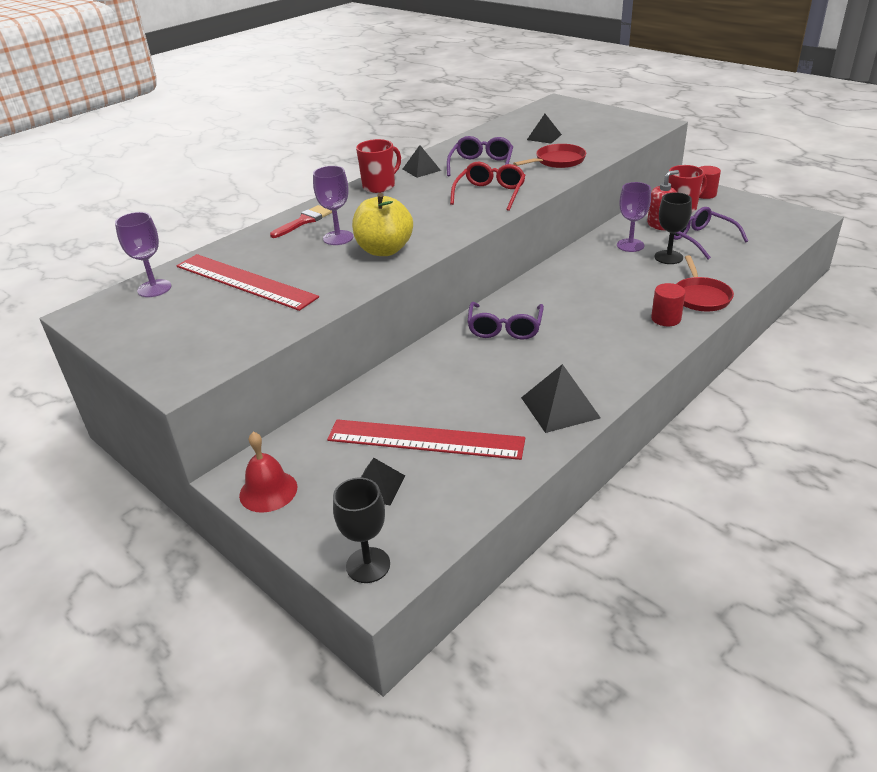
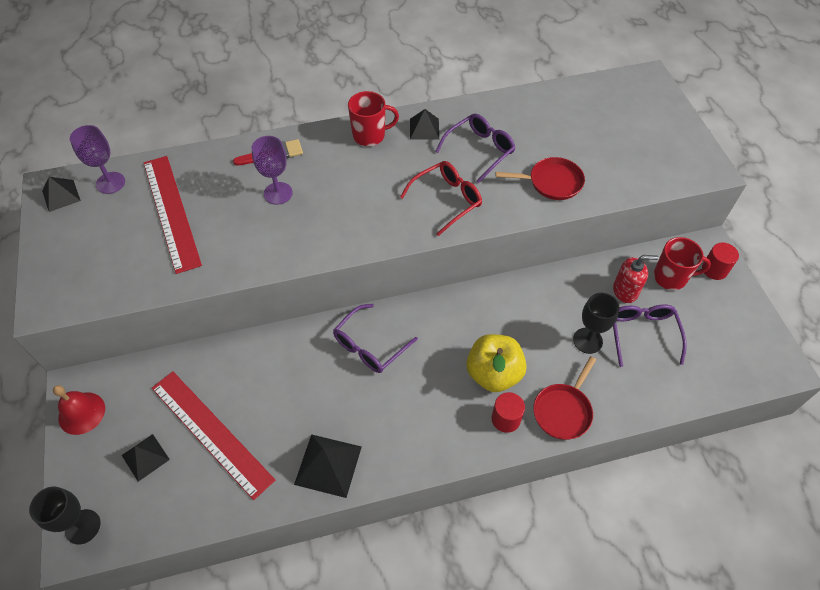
camera: 30 degrees right, 20 degrees up
(384, 250) = (296, 232): yellow apple -> yellow apple (493, 374)
(544, 137) = (577, 135): black pyramid -> black pyramid (61, 195)
(630, 245) = (569, 303): purple goblet -> none

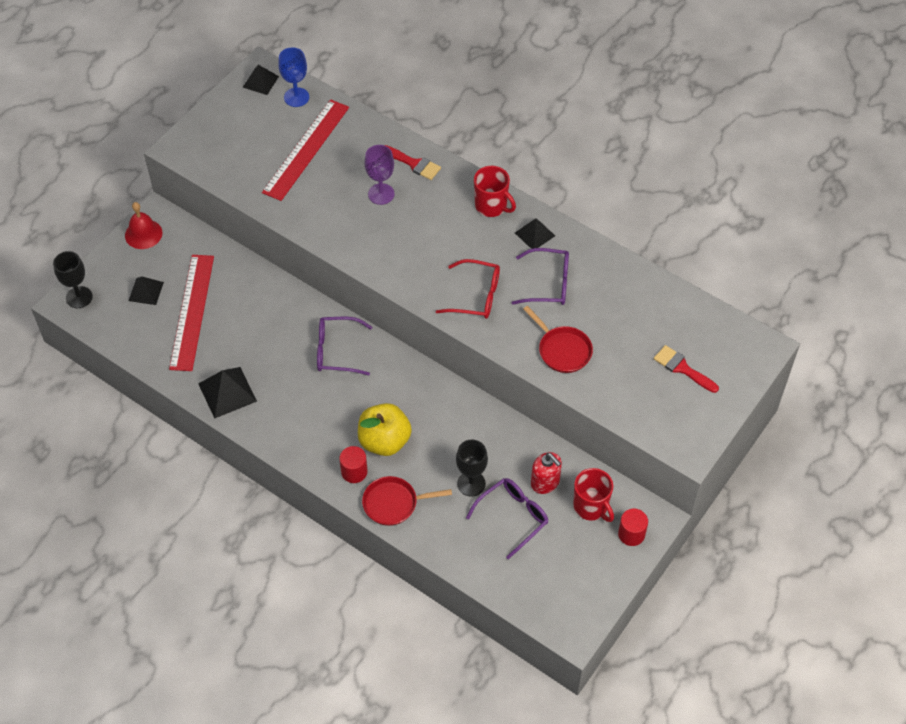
camera: 50 degrees right, 0 degrees up
(110, 183) = (296, 97): purple goblet -> blue goblet
(630, 128) = (682, 368): none -> red brush

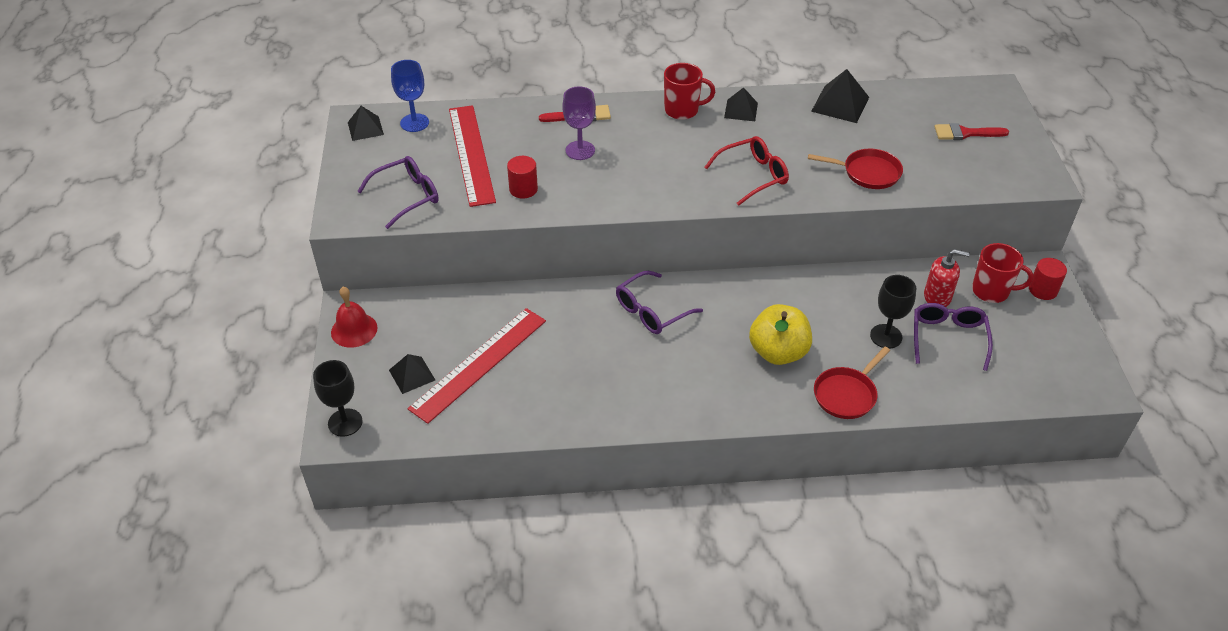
camera: 40 degrees left, 10 degrees down
(191, 312) = (479, 363): red ruler -> red ruler turned 75 degrees clockwise
(227, 392) = (592, 407): black pyramid -> black pyramid (840, 104)
(354, 472) = (783, 393): red cylinder -> red cylinder (523, 189)
(548, 284) = (796, 136): purple glasses -> purple glasses (407, 196)

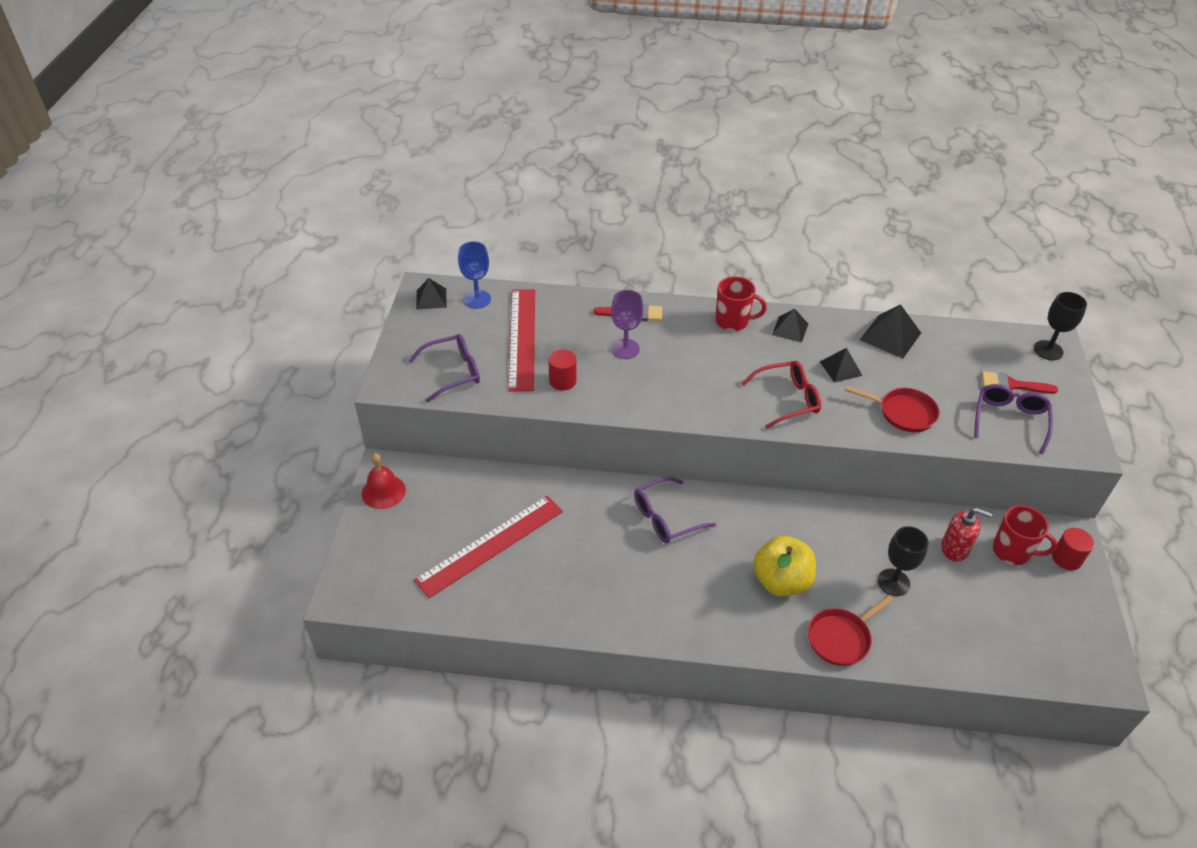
camera: 10 degrees right, 0 degrees up
(345, 422) = (354, 584): black goblet -> black goblet (1048, 350)
(412, 375) = (426, 546): black pyramid -> black pyramid (840, 368)
(948, 338) = (957, 594): purple glasses -> purple glasses (1009, 420)

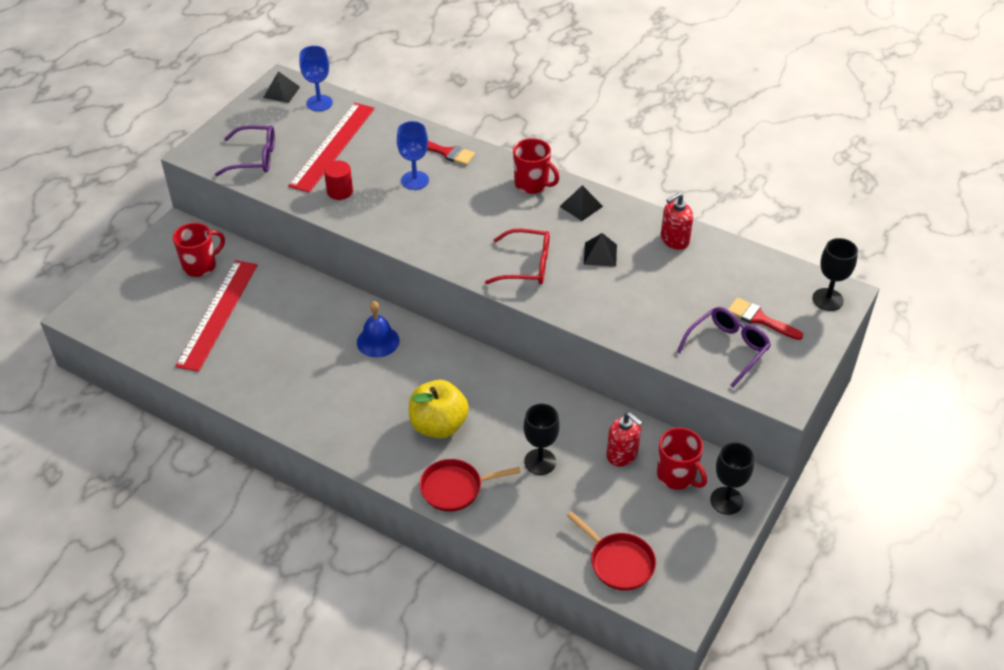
camera: 25 degrees right, 0 degrees up
(383, 491) = (163, 245): red bell -> none
(437, 500) = (200, 266): none -> red mug
(490, 545) = (217, 314): red ruler -> red ruler turned 60 degrees counterclockwise
(625, 349) = (415, 180): purple goblet -> blue goblet
(666, 518) = (378, 341): purple glasses -> blue bell
(890, 336) = (674, 240): black pyramid -> red soap dispenser
(903, 413) = (627, 310): red pan -> red pan (619, 562)
(1066, 558) = (726, 501): red cylinder -> black goblet

